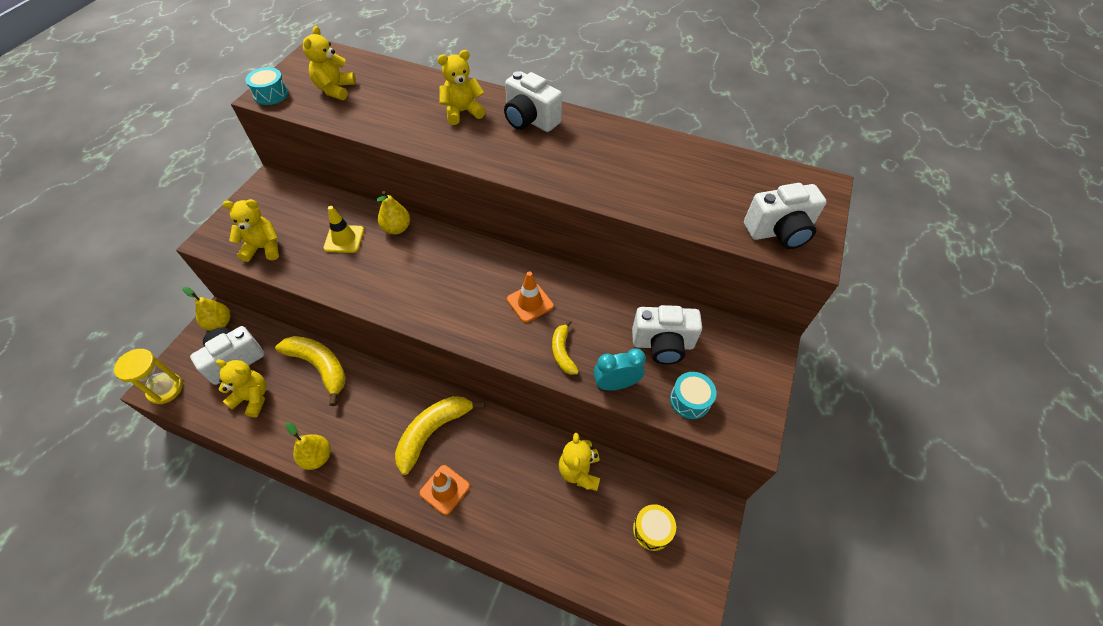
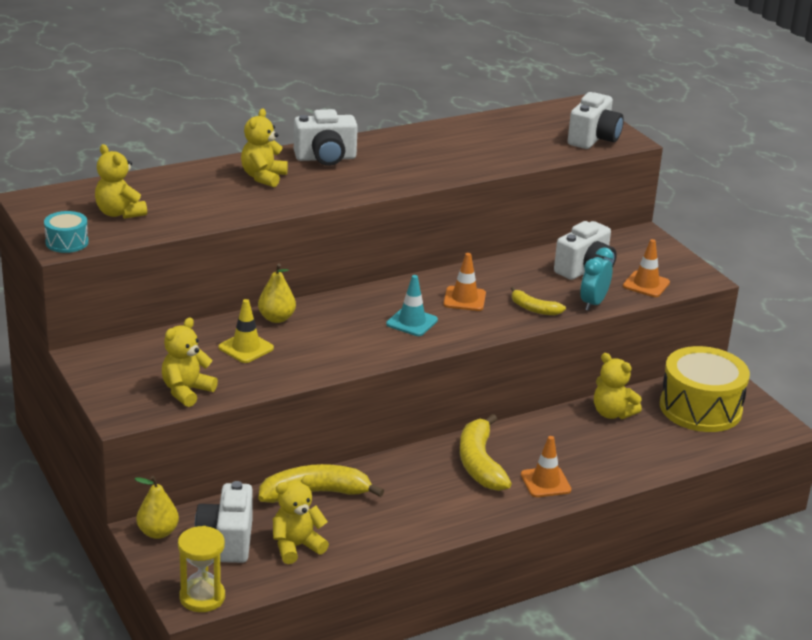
camera: 50 degrees left, 25 degrees down
(317, 457) = (421, 534): yellow pear -> none
(464, 296) = (412, 322): none -> turquoise traffic cone
(652, 530) = (700, 408): yellow drum -> yellow drum, size x2.13
(690, 400) = (646, 284): turquoise drum -> orange traffic cone

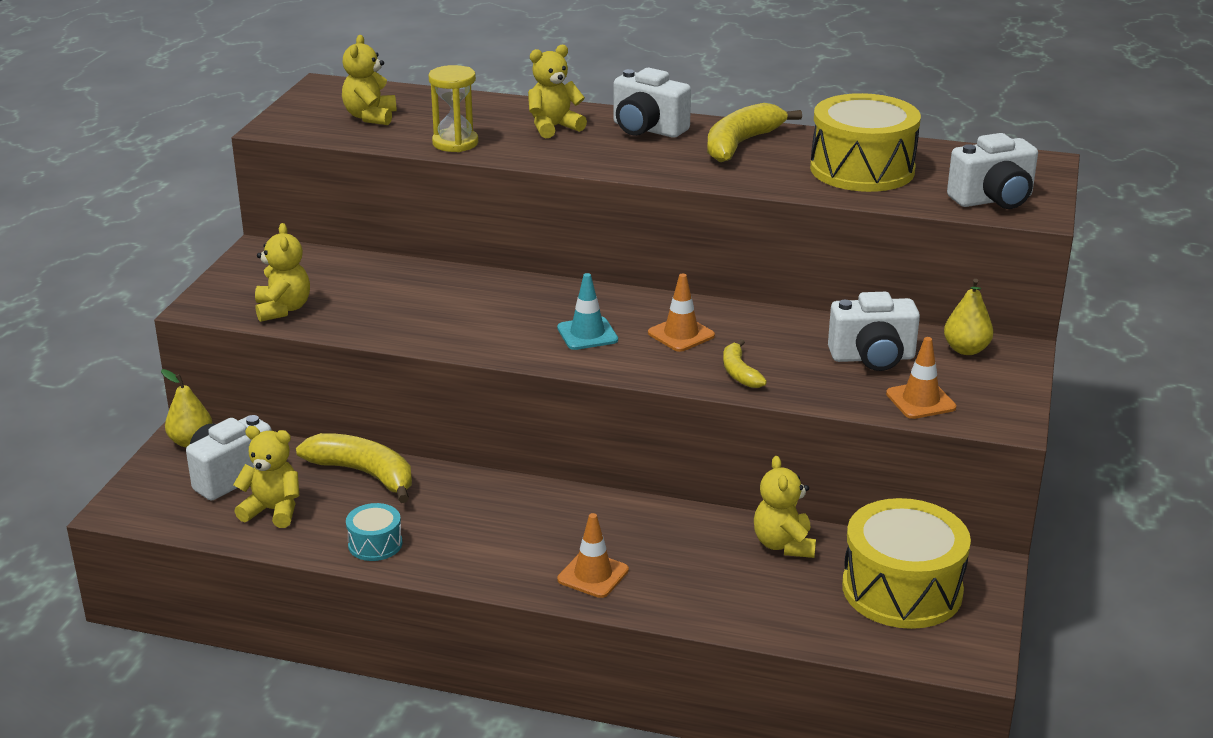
camera: 45 degrees right, 0 degrees up
(67, 242) = (284, 125): turquoise drum -> turquoise drum (375, 544)
(186, 391) = (283, 309): yellow teddy bear -> yellow teddy bear turned 90 degrees clockwise
(202, 597) = (134, 511): yellow hourglass -> yellow hourglass (455, 143)
(246, 348) = (396, 294): yellow traffic cone -> none
(276, 318) = (468, 281): yellow pear -> yellow pear (966, 350)
(479, 463) = (557, 524): yellow banana -> yellow banana (741, 144)
(496, 143) = (862, 169): none -> yellow drum
(593, 303) = (818, 394): turquoise clock -> none

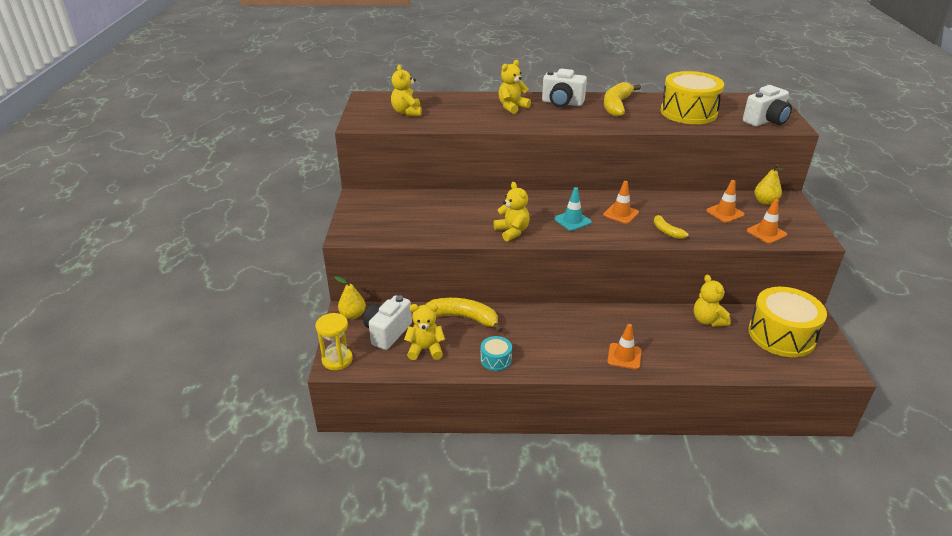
camera: 15 degrees left, 5 degrees up
(283, 309) = (395, 230): yellow teddy bear -> yellow teddy bear (512, 232)
(455, 143) = (466, 122): yellow hourglass -> yellow hourglass (337, 360)
(872, 358) = (725, 213): white camera -> orange traffic cone

